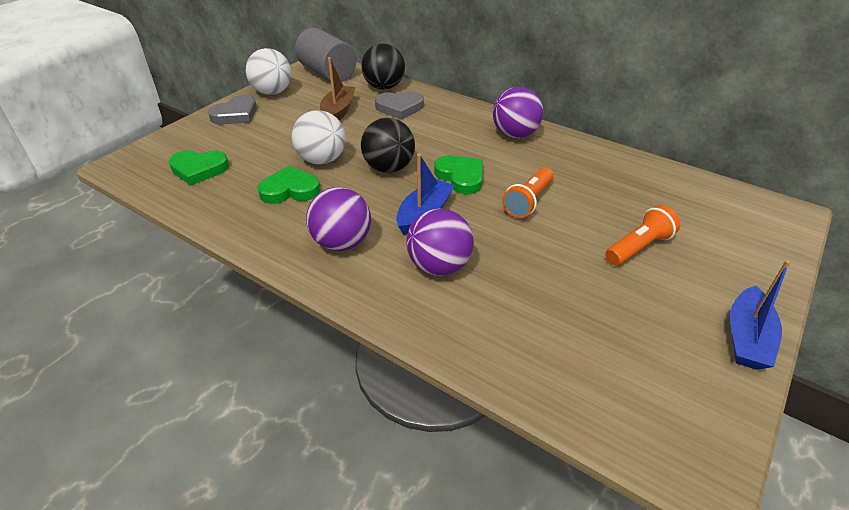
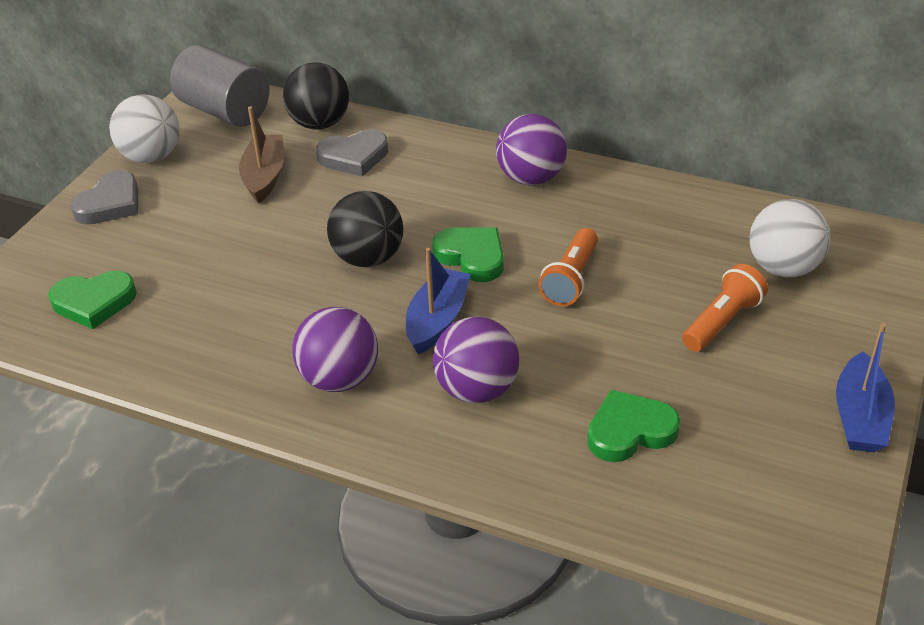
camera: 10 degrees left, 0 degrees up
(290, 190) = (240, 313): green heart -> green heart (630, 431)
(322, 160) = (268, 260): white ball -> white ball (783, 268)

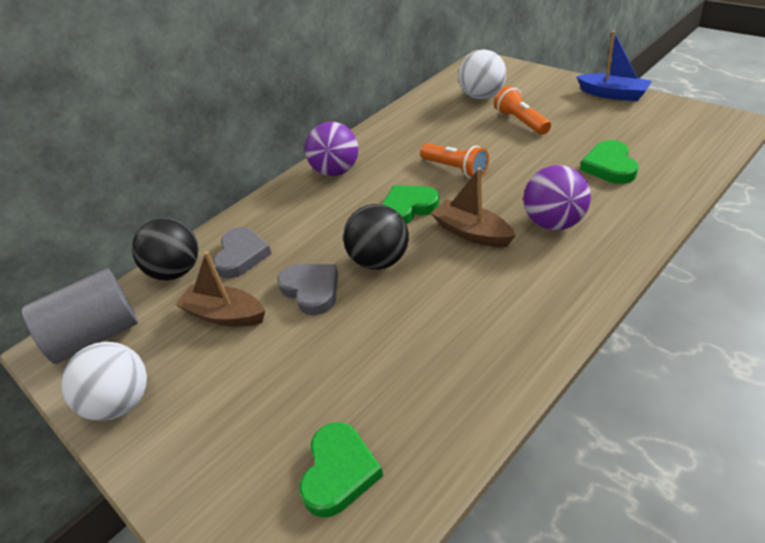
camera: 65 degrees left, 0 degrees up
(110, 203) = (175, 447): grey heart -> grey heart (311, 290)
(339, 379) = (521, 292): purple ball -> none
(437, 320) = (472, 233): blue boat -> brown boat

